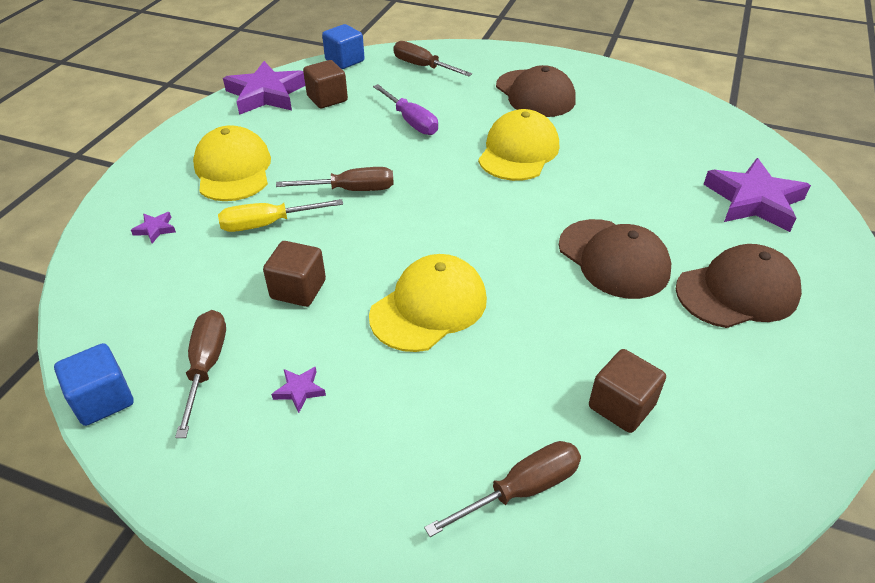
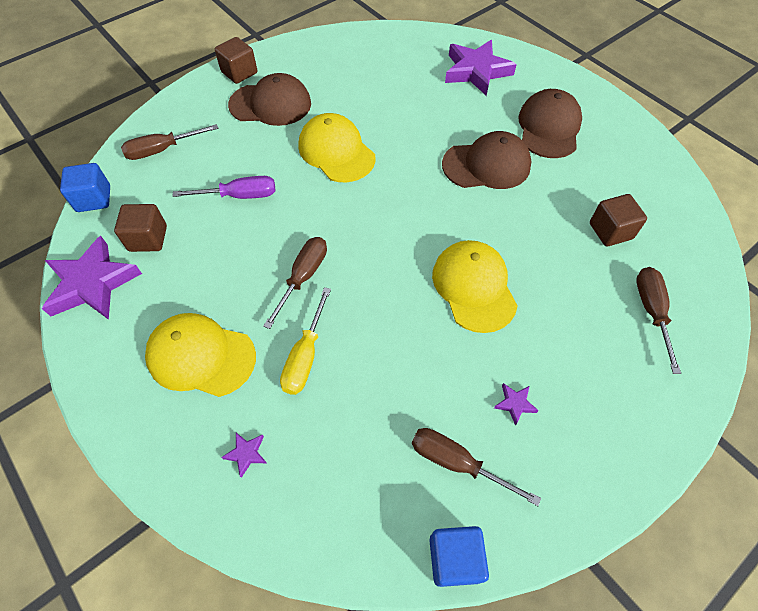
camera: 60 degrees left, 15 degrees up
(298, 289) = (404, 364): brown cube -> brown cube (239, 73)

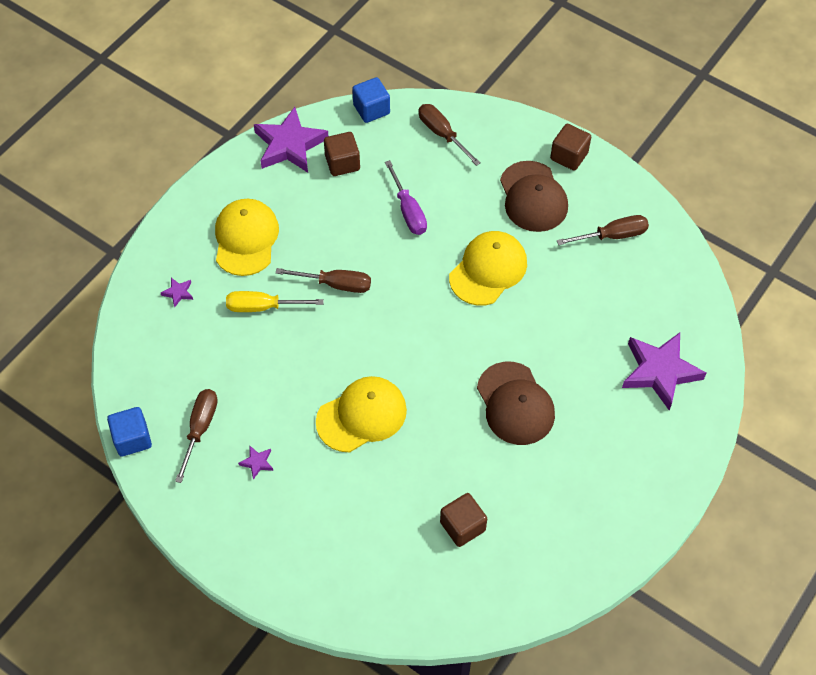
camera: 75 degrees right, 0 degrees up
(549, 127) = (593, 456): brown cap -> none
(651, 311) = (375, 566): brown screwdriver -> brown screwdriver (612, 235)

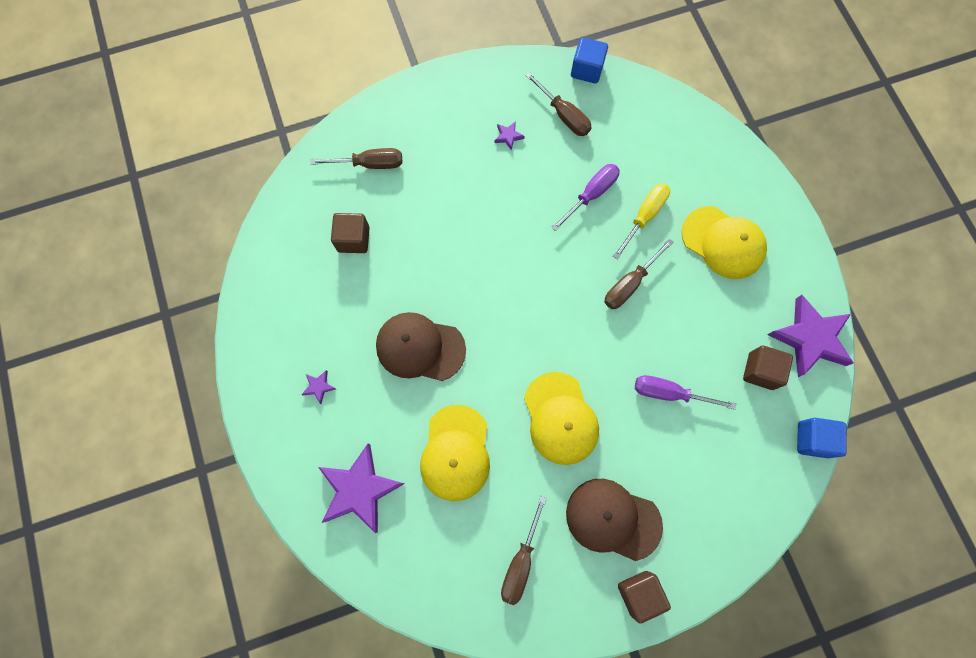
camera: 125 degrees right, 15 degrees up
(178, 293) = (699, 164): purple star -> purple star (319, 387)
(270, 358) = (591, 194): none -> purple screwdriver
(362, 415) = (494, 228): yellow cap -> yellow cap (455, 453)
(442, 134) = (742, 486): brown screwdriver -> brown screwdriver (370, 164)

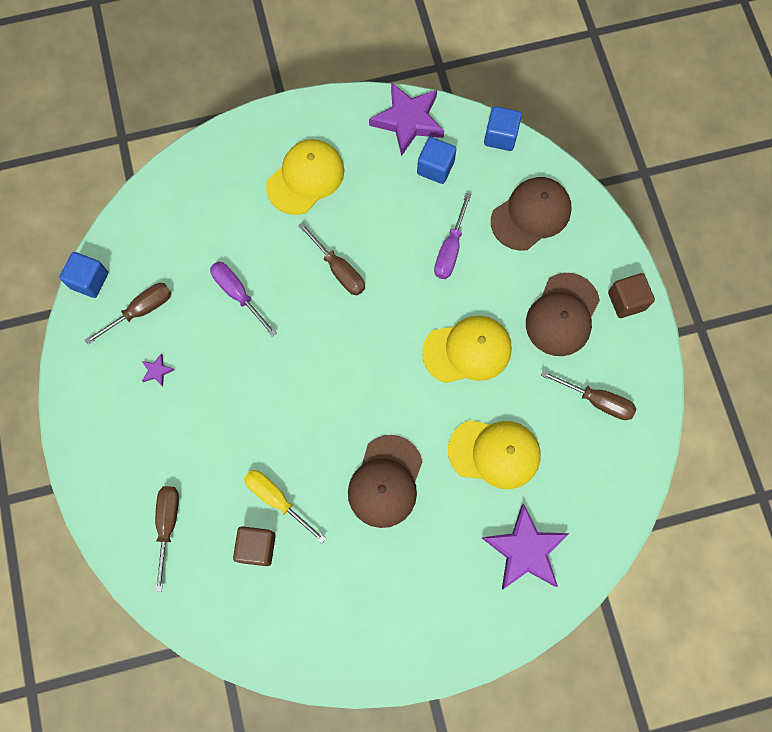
camera: 85 degrees left, 0 degrees up
(319, 387) = (418, 590): purple star -> none
(644, 216) = (269, 246): yellow screwdriver -> yellow screwdriver (276, 499)
(724, 479) = (531, 215): none -> brown cap
(760, 371) = (435, 167): brown cube -> blue cube

